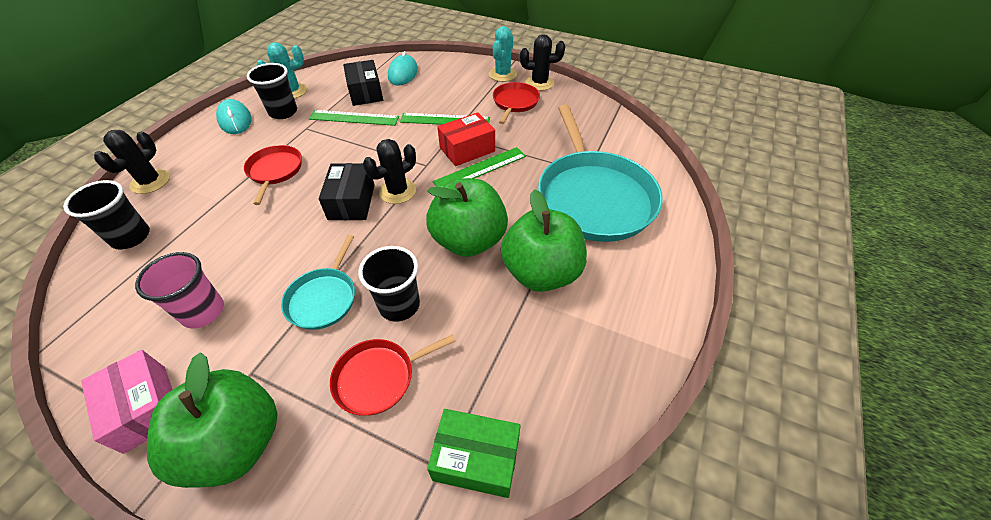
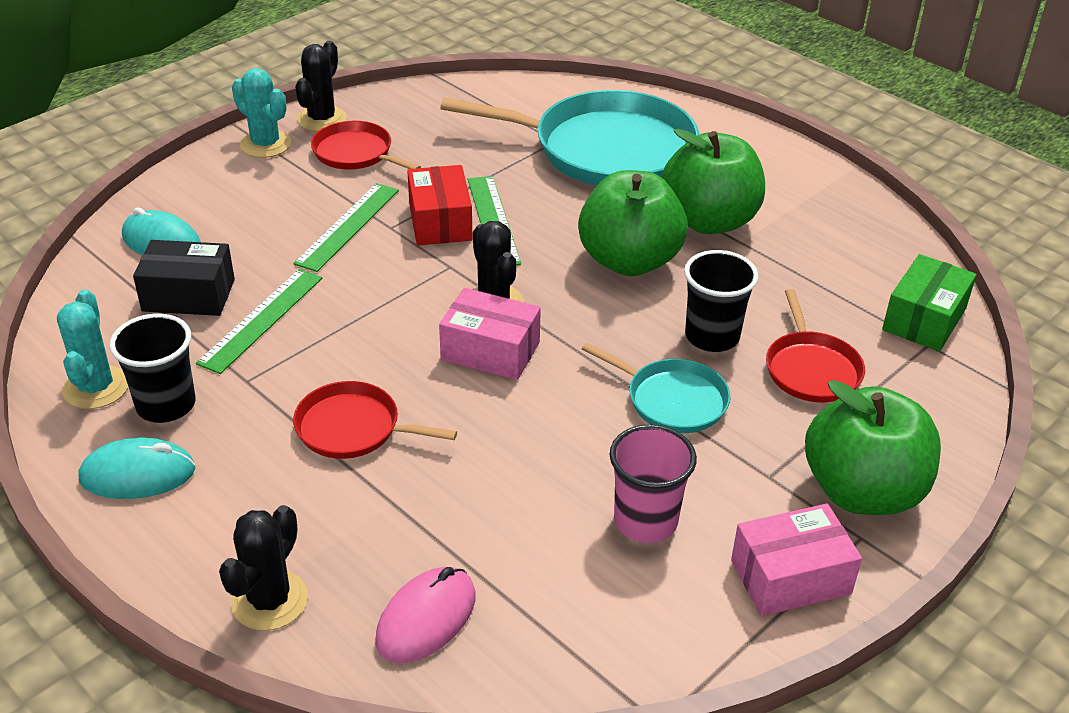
camera: 70 degrees left, 10 degrees down
(131, 237) = (426, 618): black cup -> pink mouse
(150, 182) = (269, 600): black cactus -> black cactus turned 75 degrees clockwise
(351, 202) = (490, 351): black box -> pink box

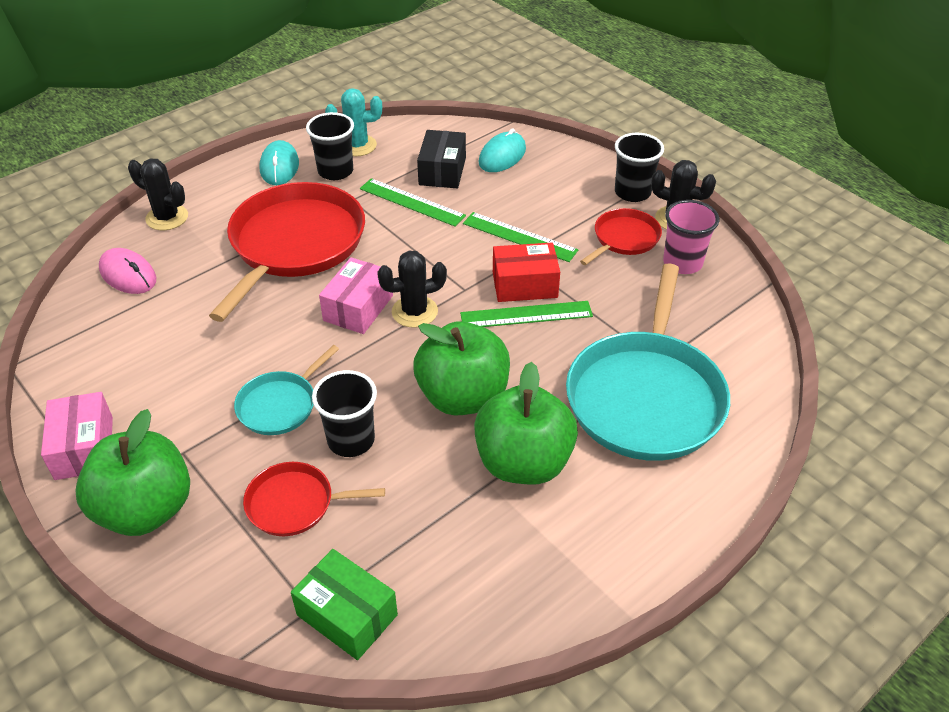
camera: 95 degrees right, 5 degrees up
(265, 144) = (632, 192): turquoise cactus -> black cup
(353, 428) = (294, 244): red pan -> red pan, size x2.03
(645, 521) = (164, 376): pink cup -> pink cup (682, 263)

